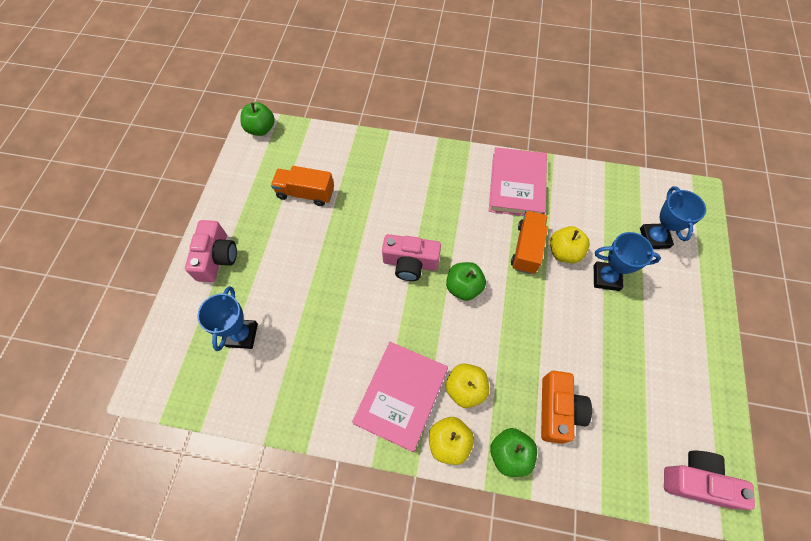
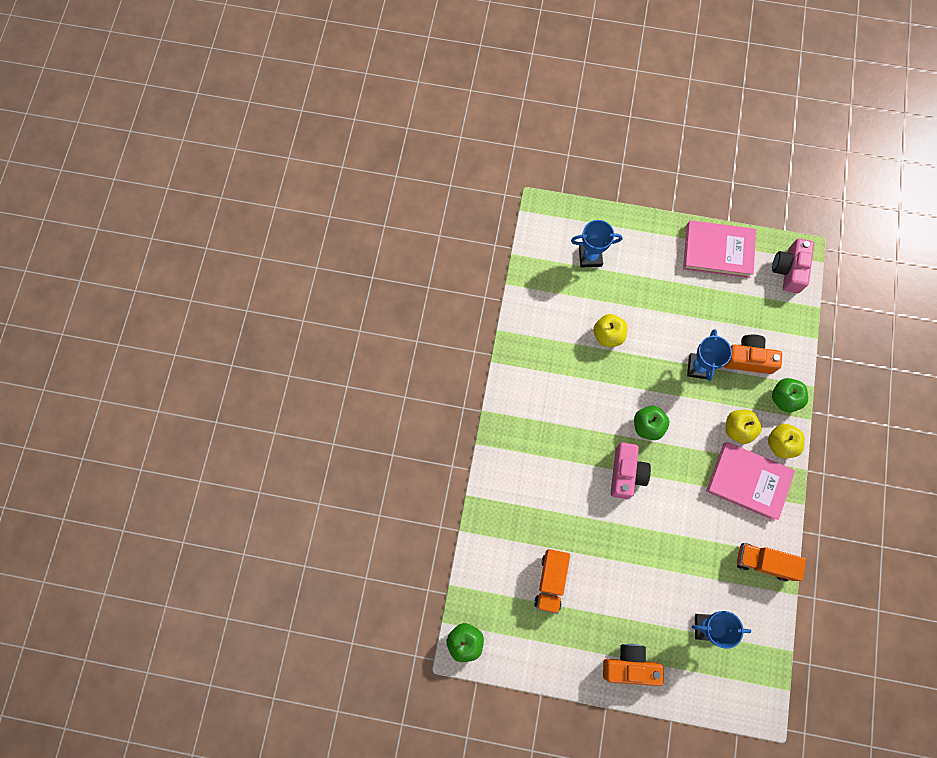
camera: 90 degrees left, 10 degrees up
(216, 258) = (630, 665): pink camera -> orange camera
(517, 185) = (535, 369): pink book -> pink book (718, 251)
(526, 248) = (605, 367): orange truck -> orange truck (764, 562)
(606, 278) = (631, 304): blue trophy -> blue trophy (699, 367)

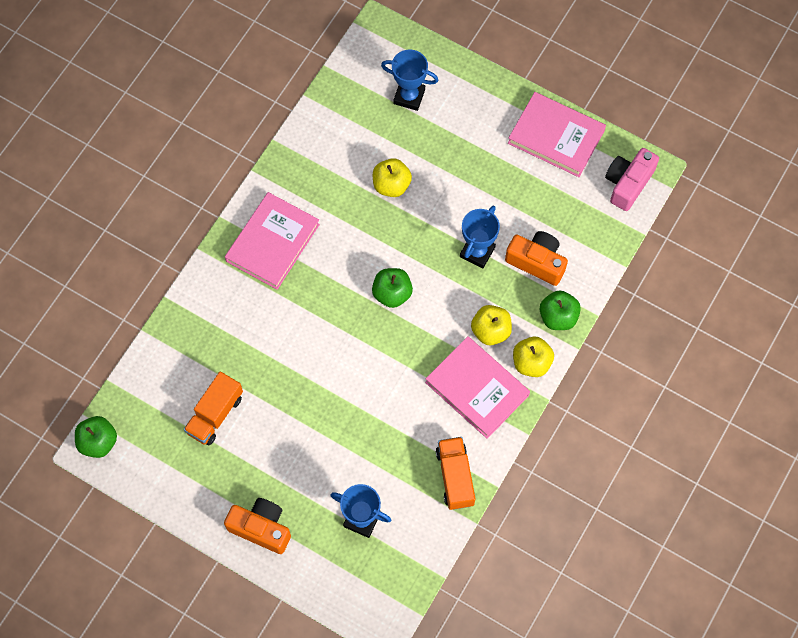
camera: 20 degrees right, 5 degrees down
(534, 417) = (273, 243): none -> pink book
(626, 473) = (346, 334): pink camera -> none
(764, 562) = (455, 477): orange truck -> orange truck turned 45 degrees clockwise

